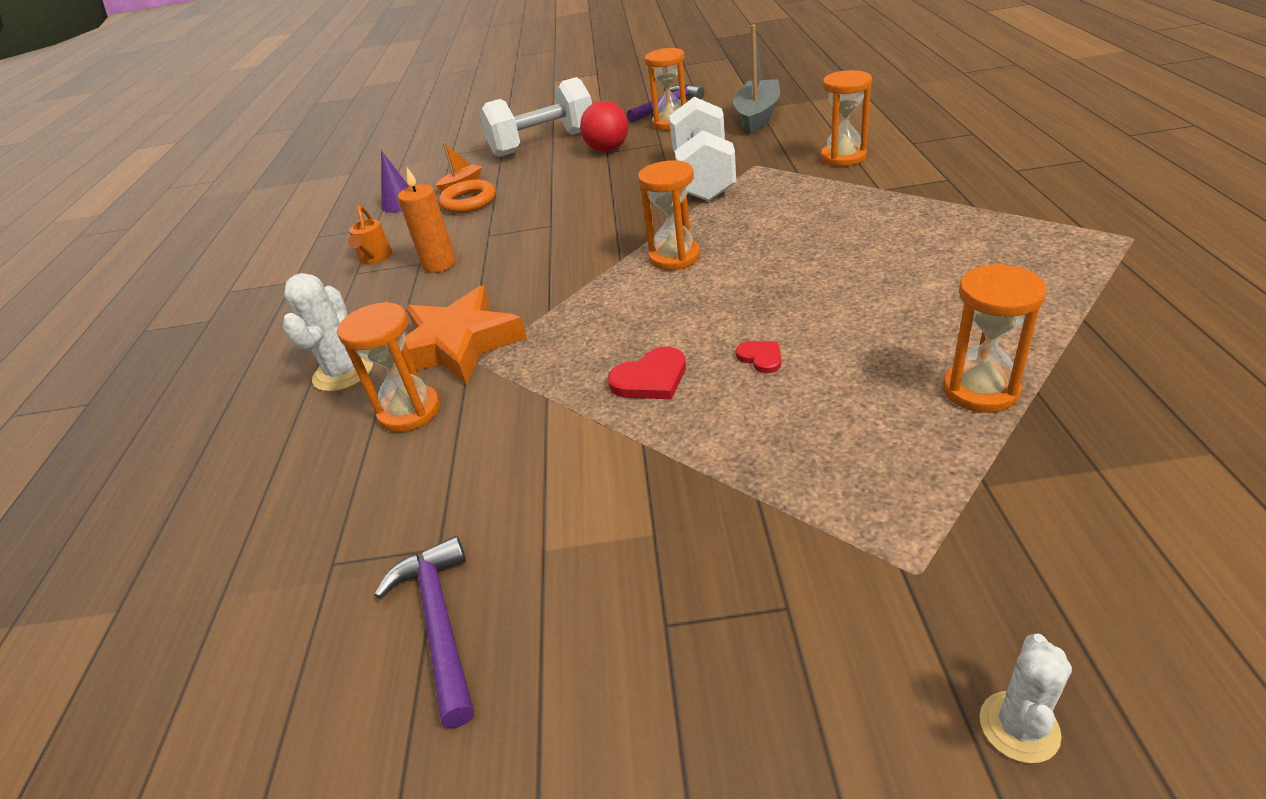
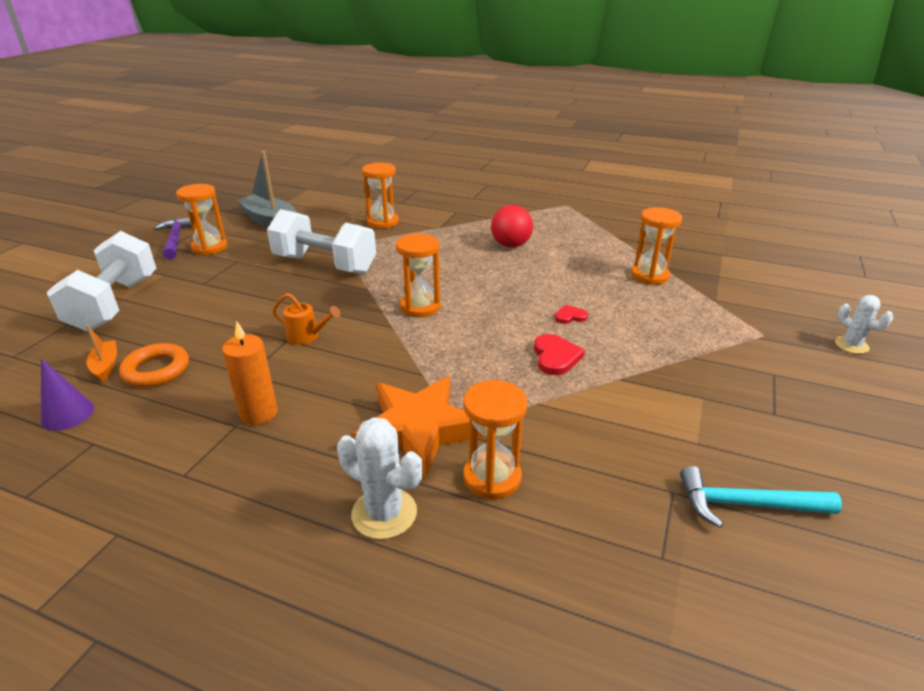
camera: 70 degrees left, 5 degrees down
(375, 258) = (171, 455): orange watering can -> orange watering can (307, 336)
(440, 622) = (746, 504): purple hammer -> turquoise hammer
(607, 150) = (199, 282): red ball -> red ball (511, 245)

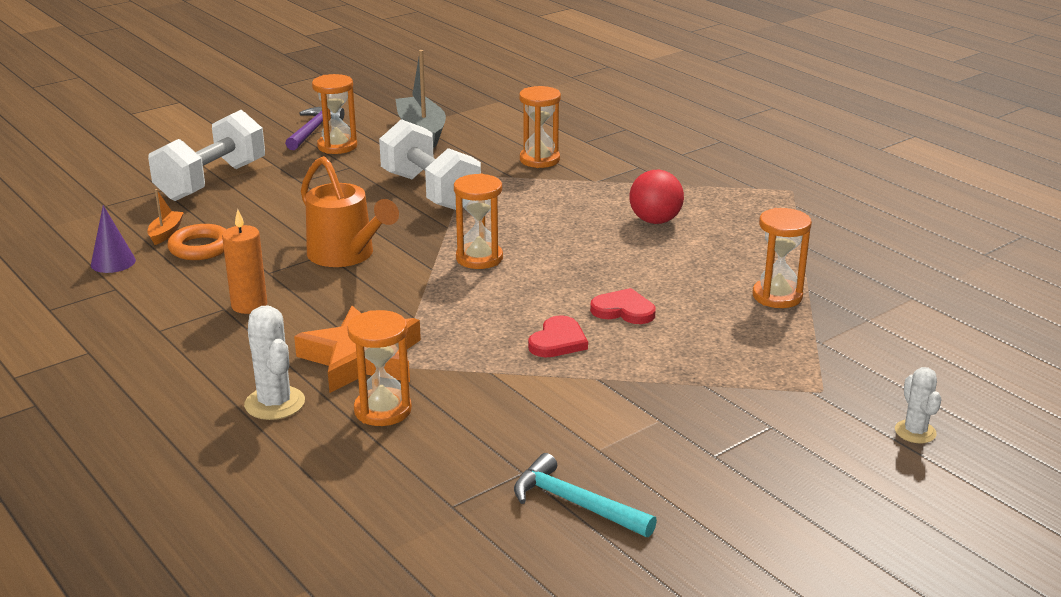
camera: 30 degrees right, 5 degrees down
(307, 336) = (346, 255): orange watering can -> orange watering can, size x1.93
(570, 316) = (623, 310): red heart -> red heart, size x1.61

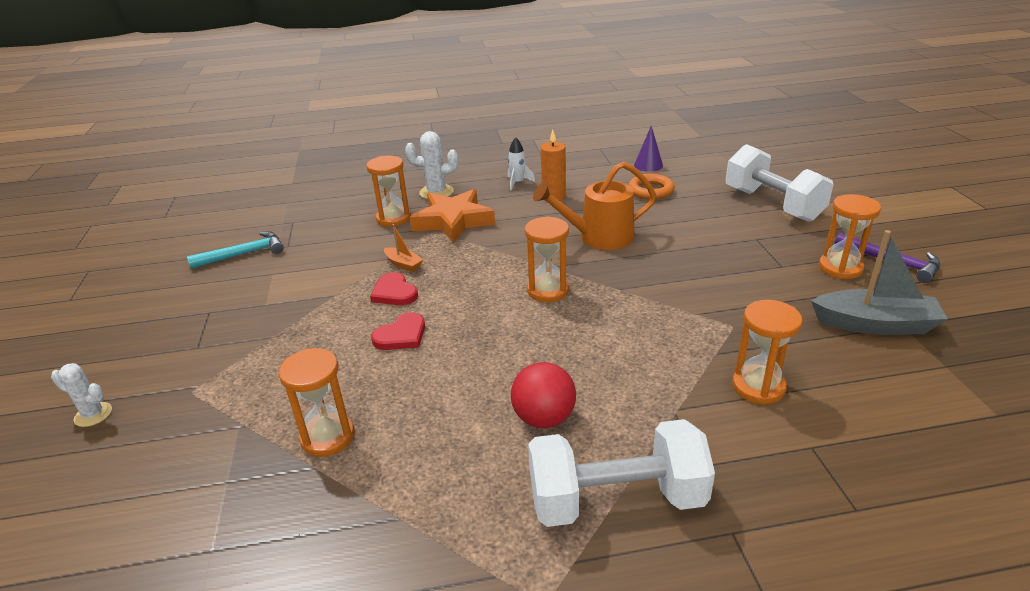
camera: 120 degrees right, 5 degrees up
(166, 233) = (682, 182): orange boat -> orange boat (403, 264)
(210, 343) = (518, 183): none -> white rocket
(430, 191) = (701, 296): white dumbbell -> white dumbbell (616, 500)

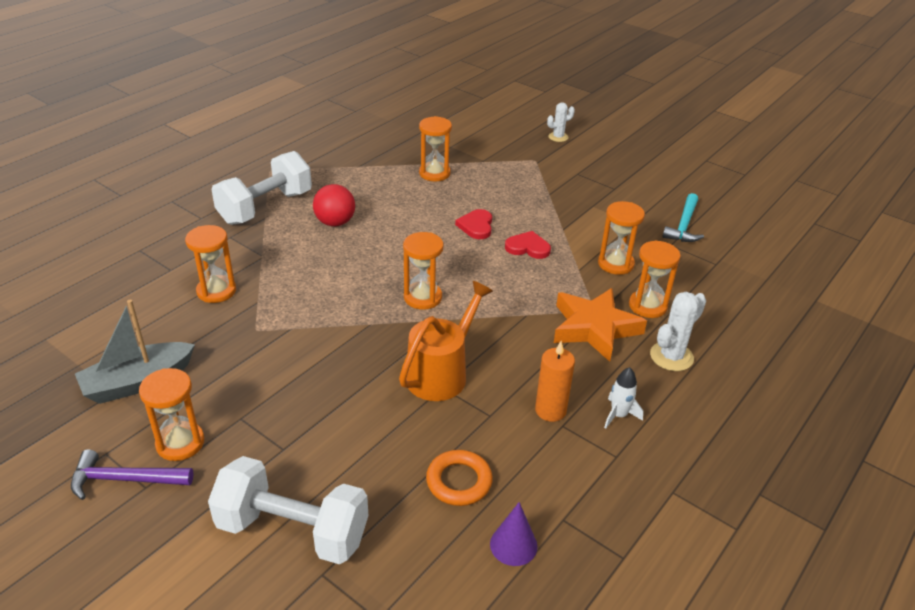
camera: 135 degrees right, 5 degrees up
(356, 250) = (615, 264): none -> orange hourglass
(403, 264) = (560, 270): orange boat -> none

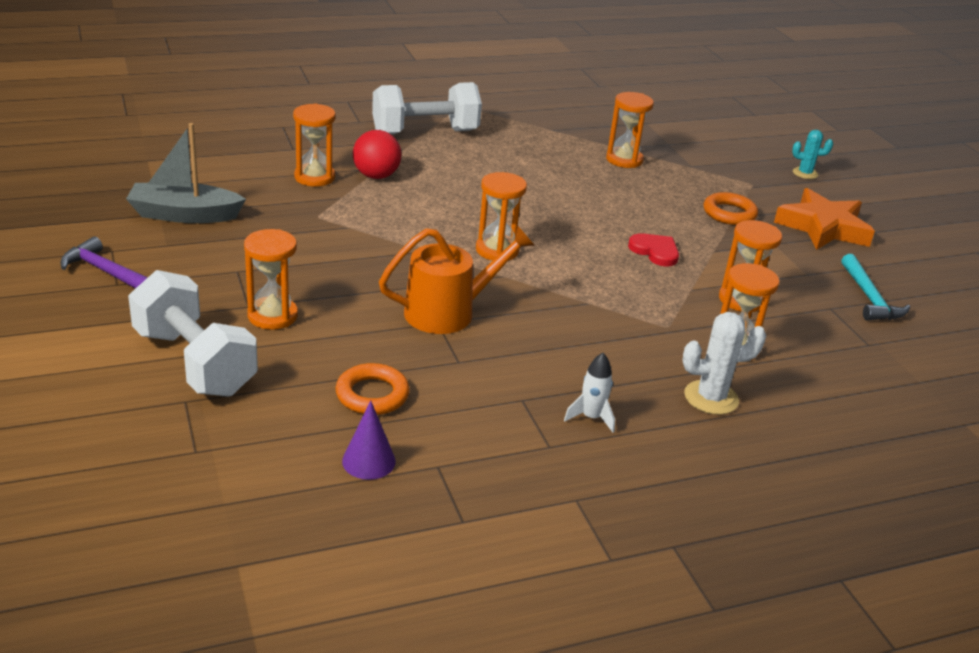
camera: 30 degrees right, 5 degrees down
(180, 443) = (173, 267): orange hourglass -> orange hourglass (272, 316)
(335, 222) = (477, 165): red ball -> red ball (376, 176)
(476, 226) = (619, 215): red heart -> none
(543, 192) = (729, 213): none -> orange ring
(550, 410) = (523, 383): orange candle -> none
(558, 137) = (805, 173): white cactus -> turquoise cactus
(594, 328) = (650, 341): orange star -> orange star (823, 227)
(683, 225) = (869, 298): turquoise hammer -> turquoise hammer turned 60 degrees counterclockwise

